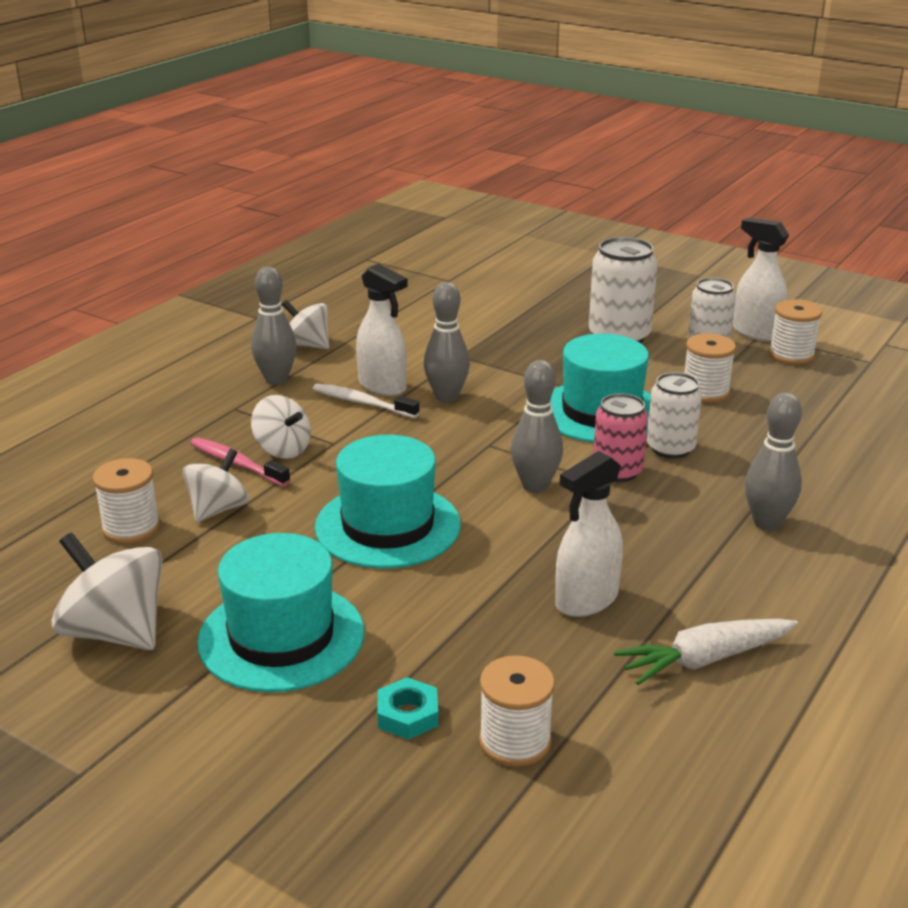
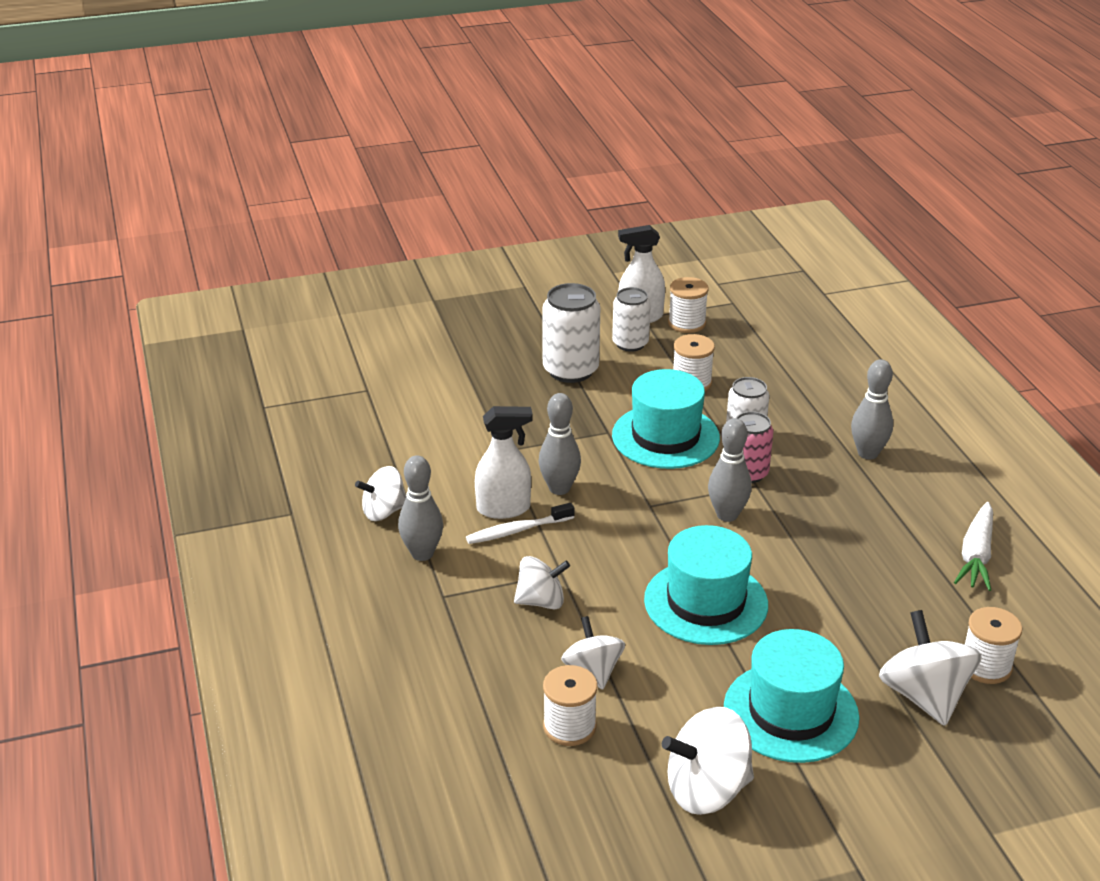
camera: 50 degrees left, 5 degrees up
(236, 463) = (534, 633): pink toothbrush -> none
(408, 715) = (924, 696): turquoise nut -> white spinning top
(586, 600) = (877, 566): white spray bottle -> none

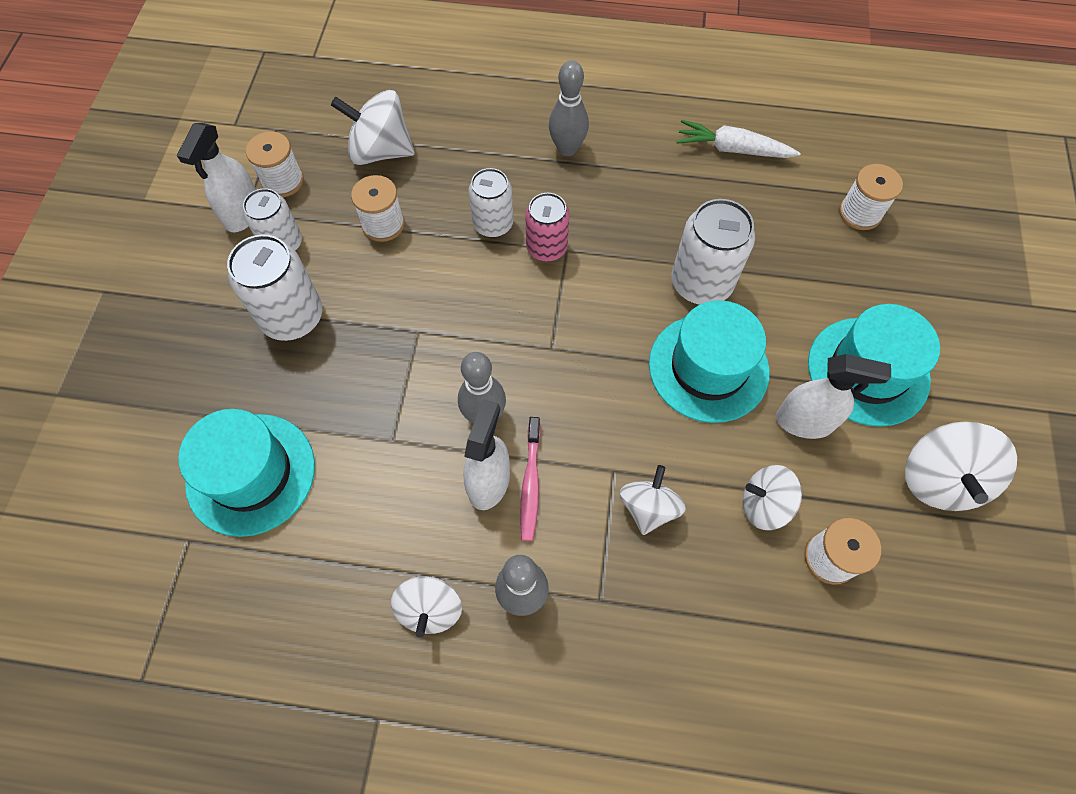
camera: 65 degrees left, 30 degrees up
(517, 530) = (530, 484): white toothbrush -> pink toothbrush
(665, 436) = (455, 286): turquoise hat -> turquoise hat (251, 474)
(698, 679) = (804, 422): none -> white spray bottle
(727, 515) = (597, 293): grey bowling pin -> none
(794, 575) = (701, 283): none -> white can
(924, 696) = (879, 270): white spinning top -> white spinning top (380, 151)
(976, 555) = (732, 149): white carrot -> white carrot turned 150 degrees clockwise

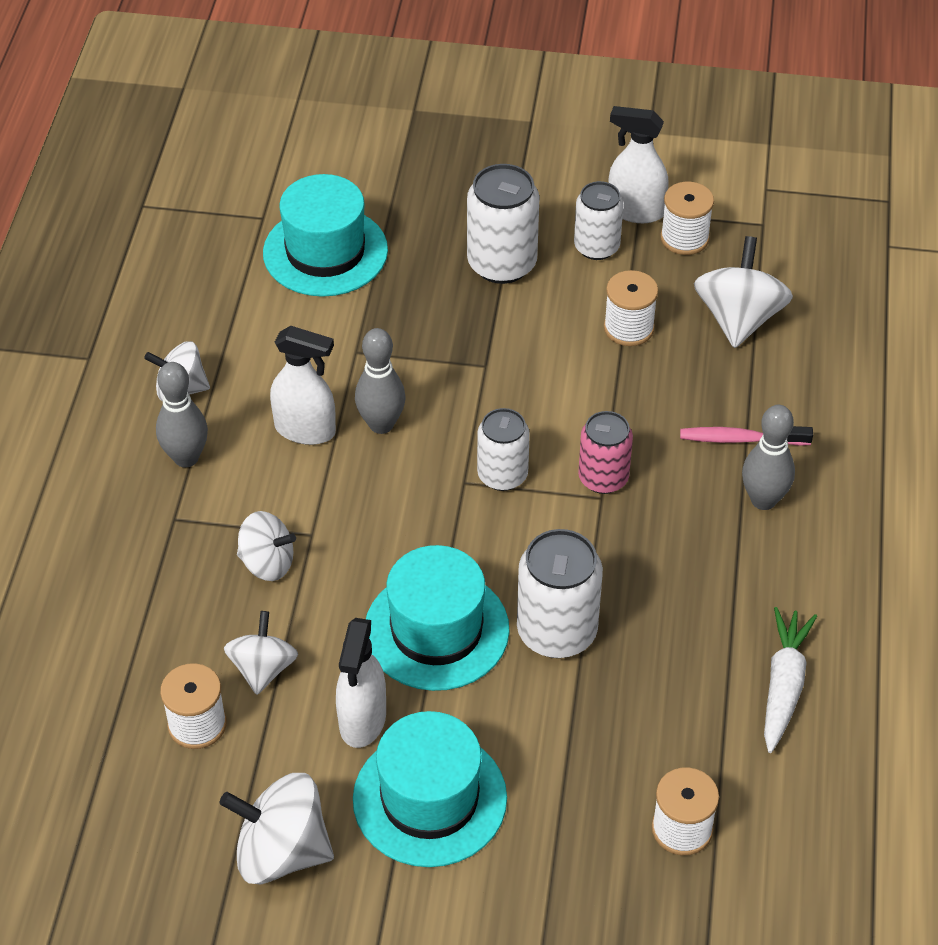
camera: 90 degrees right, 15 degrees down
(493, 224) = (635, 427): white can -> white can (502, 475)
(530, 484) = (301, 464): pink toothbrush -> pink toothbrush (741, 439)

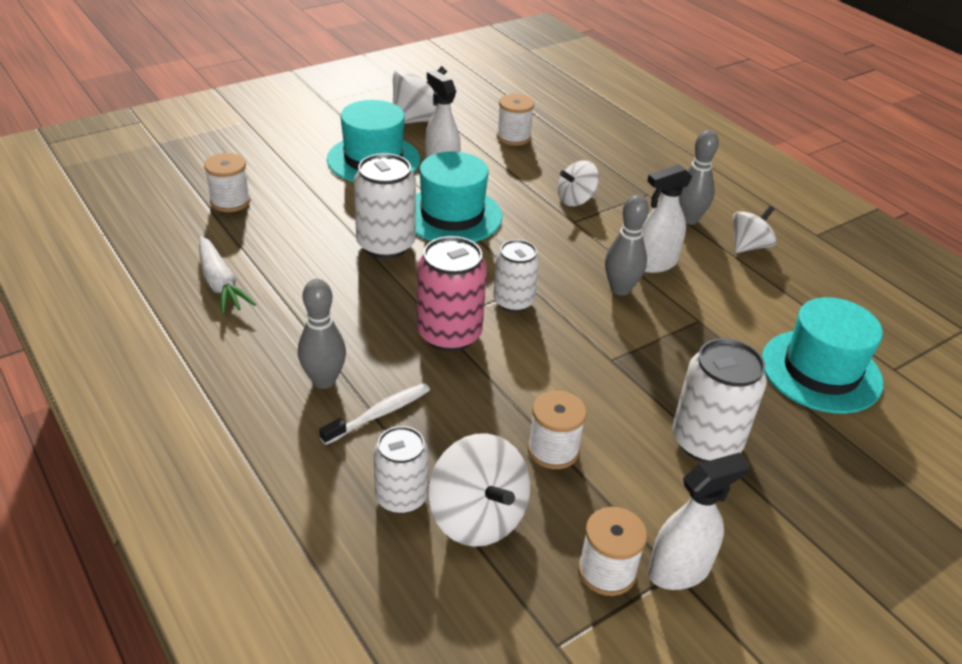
camera: 135 degrees right, 10 degrees down
(263, 669) = (514, 165): white spinning top -> none
(596, 247) = (662, 507): white can -> white can (401, 497)
(603, 478) = (449, 334): pink can -> pink can, size x1.50
(741, 439) = (379, 414): pink toothbrush -> white toothbrush

